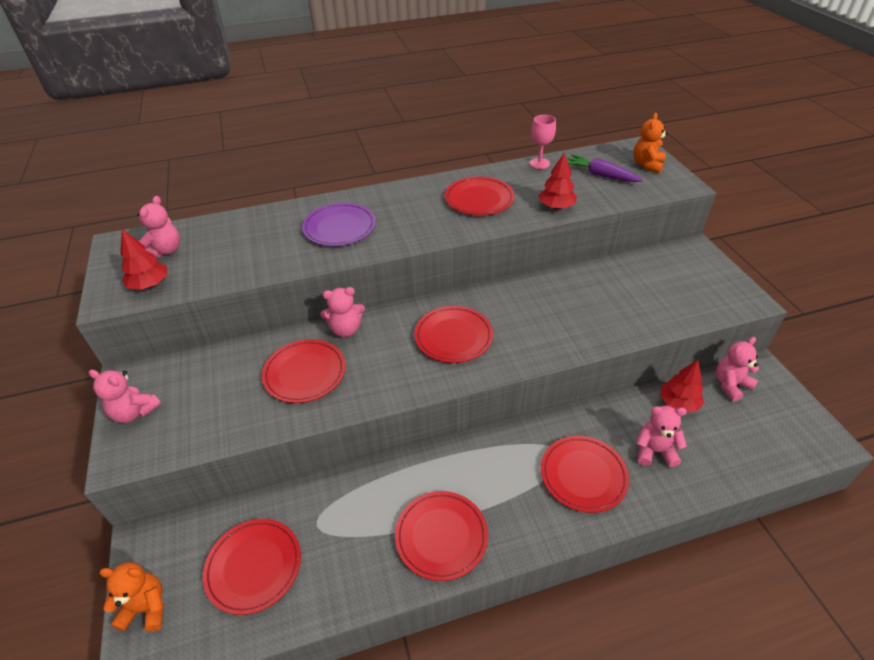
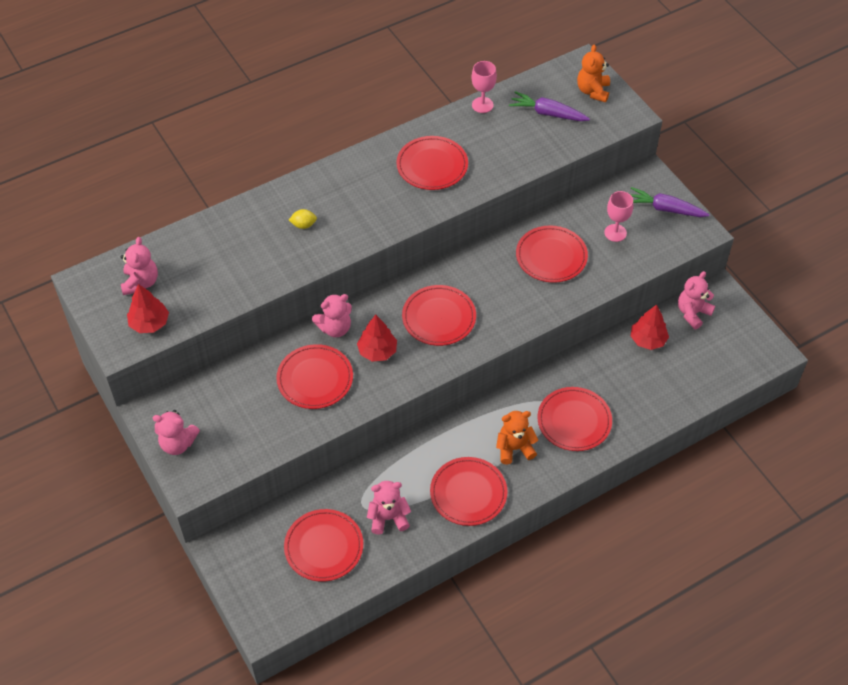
camera: 15 degrees left, 10 degrees up
(146, 608) = (251, 593): orange teddy bear -> orange teddy bear (514, 448)
(339, 227) = (303, 225): purple plate -> yellow lemon
(556, 207) = (510, 164): red tree -> red tree (377, 351)
(584, 300) = (551, 256): none -> red plate
(654, 451) = (630, 388): pink teddy bear -> pink teddy bear (388, 518)
(655, 289) = (615, 233): none -> pink goblet
(710, 276) = (665, 209): none -> purple carrot

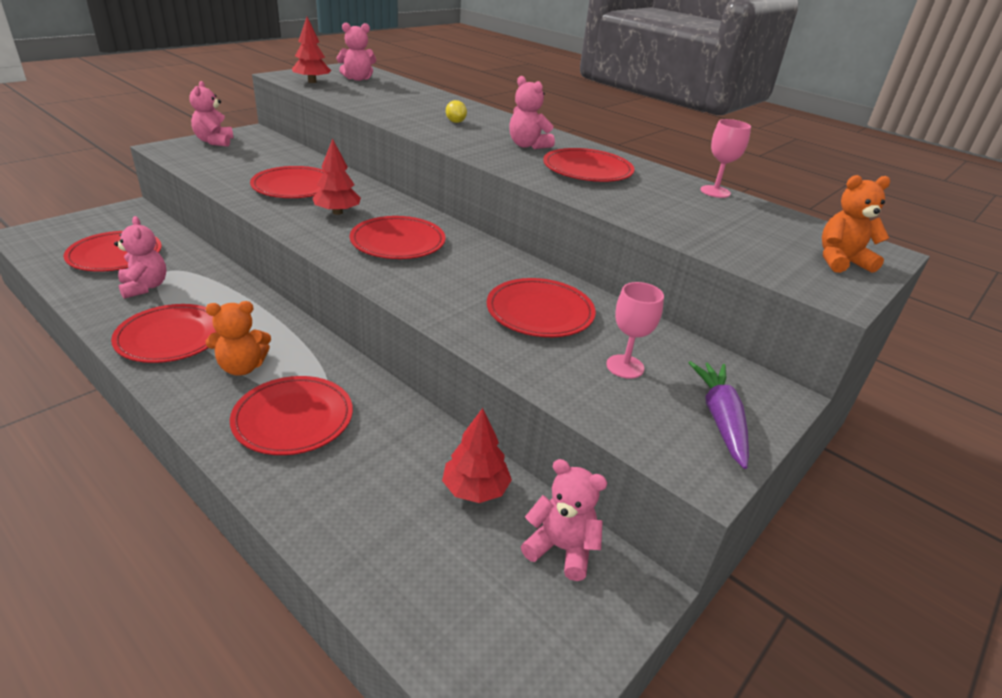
camera: 70 degrees right, 20 degrees down
(335, 328) = (364, 191): pink teddy bear -> pink teddy bear (527, 145)
(514, 448) = (242, 367): orange teddy bear -> orange teddy bear turned 105 degrees clockwise
(547, 113) = (753, 230): purple carrot -> none

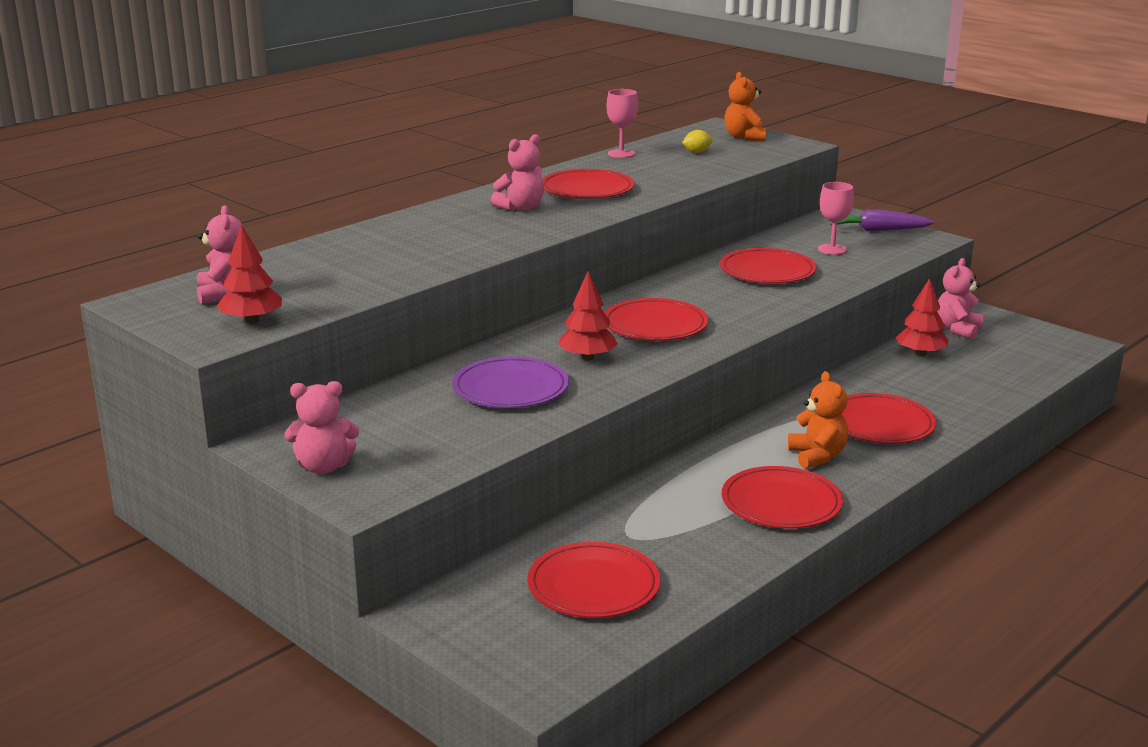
camera: 85 degrees left, 10 degrees down
(144, 287) = (678, 542): pink teddy bear -> none
(294, 186) = (510, 388): red plate -> purple plate
(455, 122) = (443, 236): yellow lemon -> yellow lemon (697, 152)

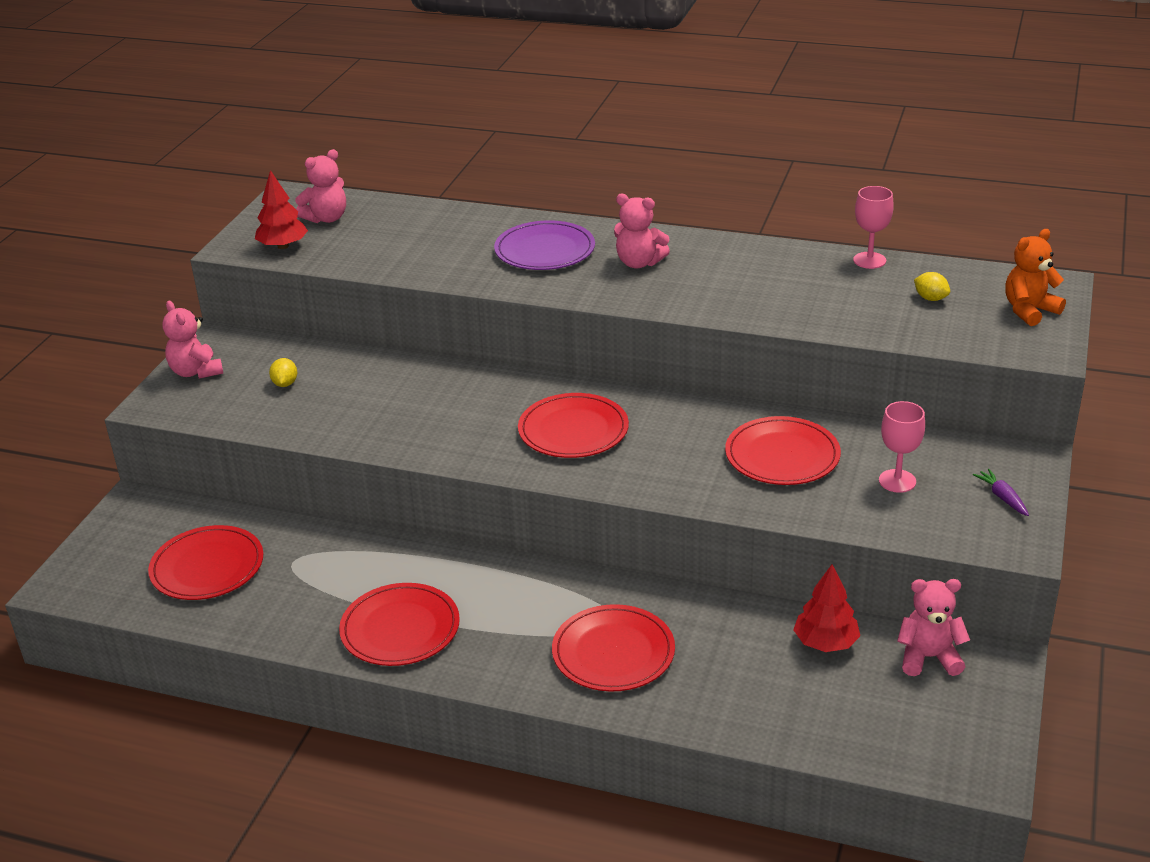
camera: 65 degrees right, 10 degrees up
(416, 425) = (285, 384): none -> yellow lemon
(510, 388) = (379, 401): purple plate -> purple plate (545, 250)
(587, 189) = (730, 277): red plate -> none
(587, 357) = (469, 418): red tree -> none
(817, 456) = (509, 628): orange teddy bear -> none
(877, 230) = (1002, 497): purple carrot -> purple carrot, size x0.56

